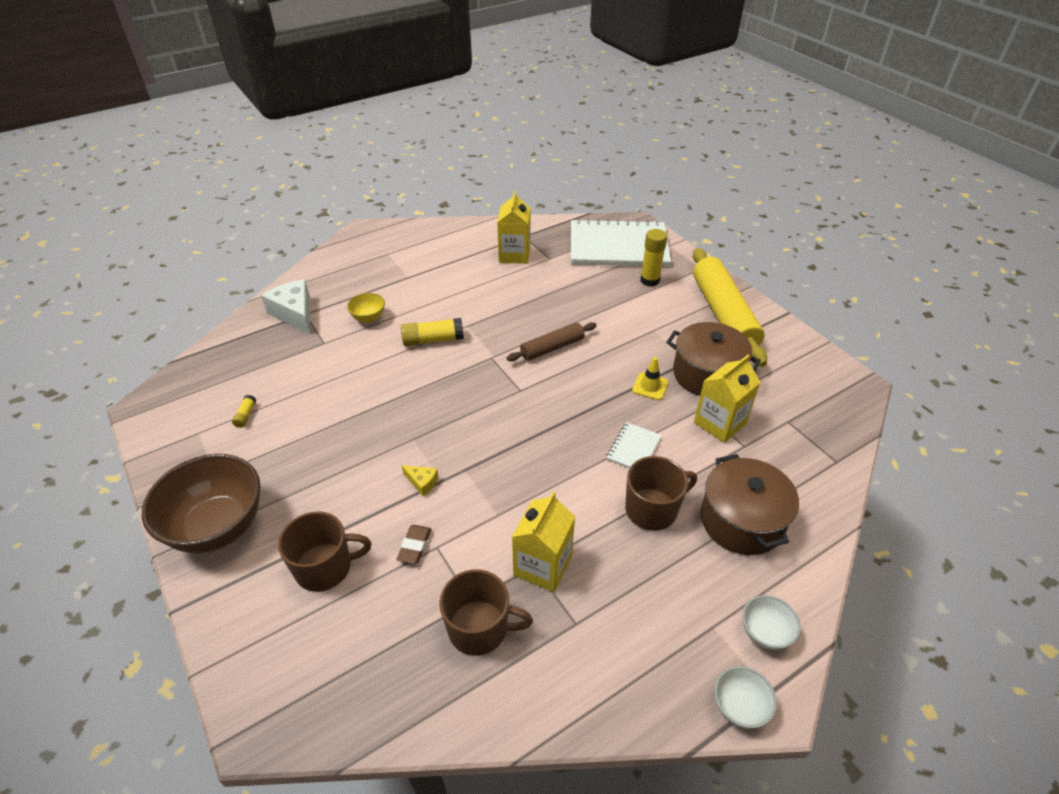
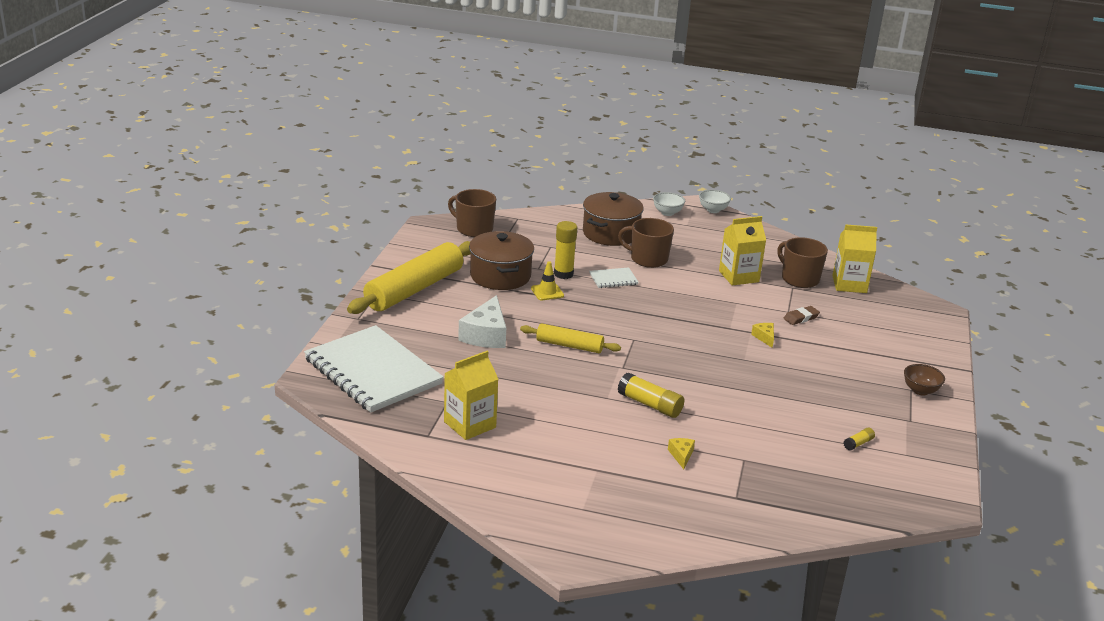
camera: 135 degrees left, 15 degrees down
(218, 527) = (920, 390): brown bowl -> brown bowl, size x0.46
(295, 313) = (745, 504): white cheese -> white cheese (486, 335)
(325, 567) = (863, 338): brown mug -> brown mug (473, 229)
(368, 318) = (681, 455): yellow bowl -> yellow cheese
(552, 348) = (569, 346): brown rolling pin -> yellow rolling pin
(649, 280) = (410, 336): yellow glue stick -> yellow glue stick (563, 274)
(719, 423) = (543, 259): yellow carton -> yellow carton (849, 284)

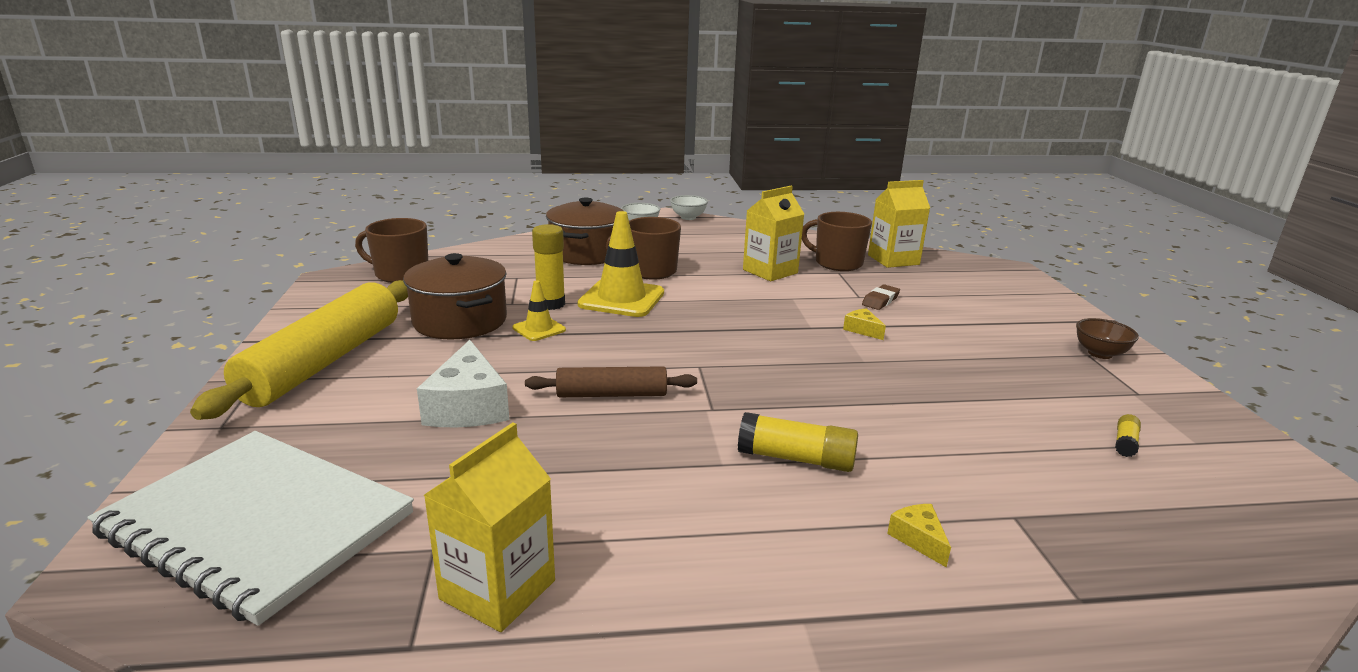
camera: 20 degrees left, 5 degrees down
(569, 346) = (611, 394): yellow rolling pin -> brown rolling pin
(613, 279) = (621, 299): white notebook -> yellow traffic cone

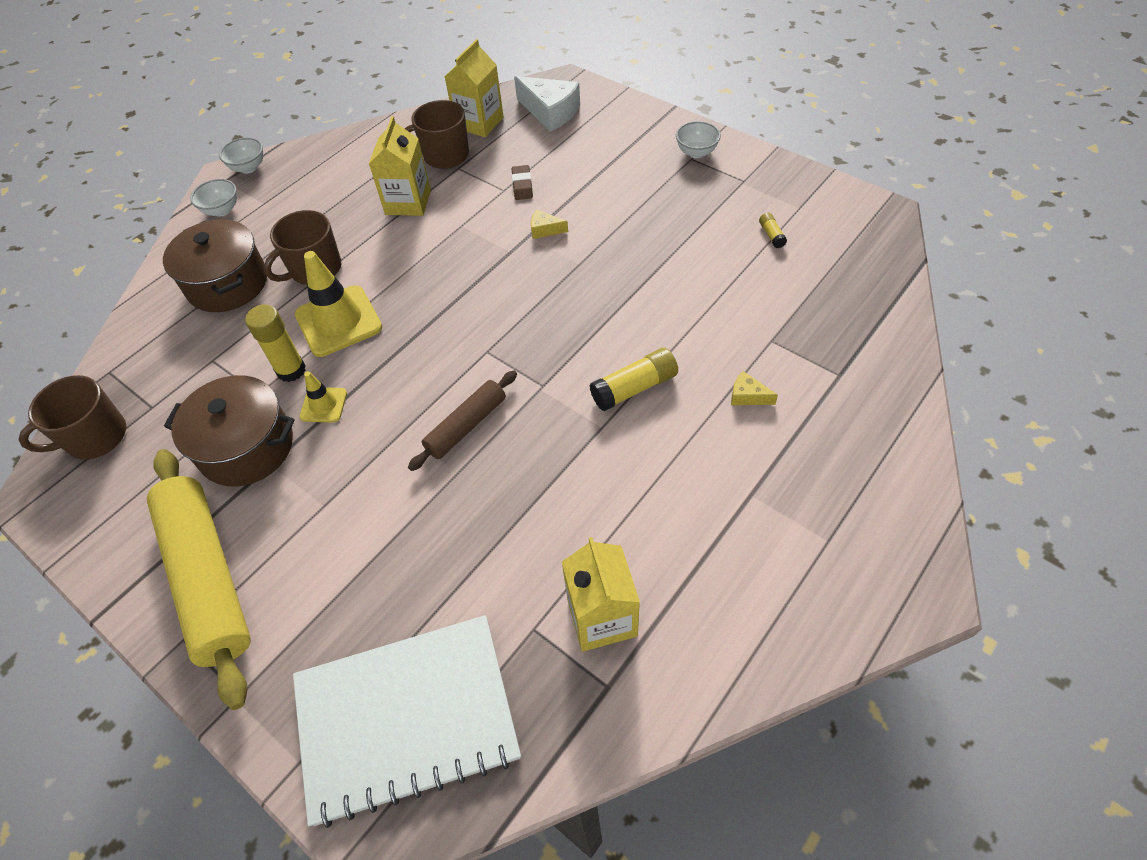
camera: 40 degrees left, 30 degrees up
(468, 406) = (388, 519): white cheese -> white cheese (550, 112)
(1100, 353) = (696, 152): brown bowl -> white bowl

